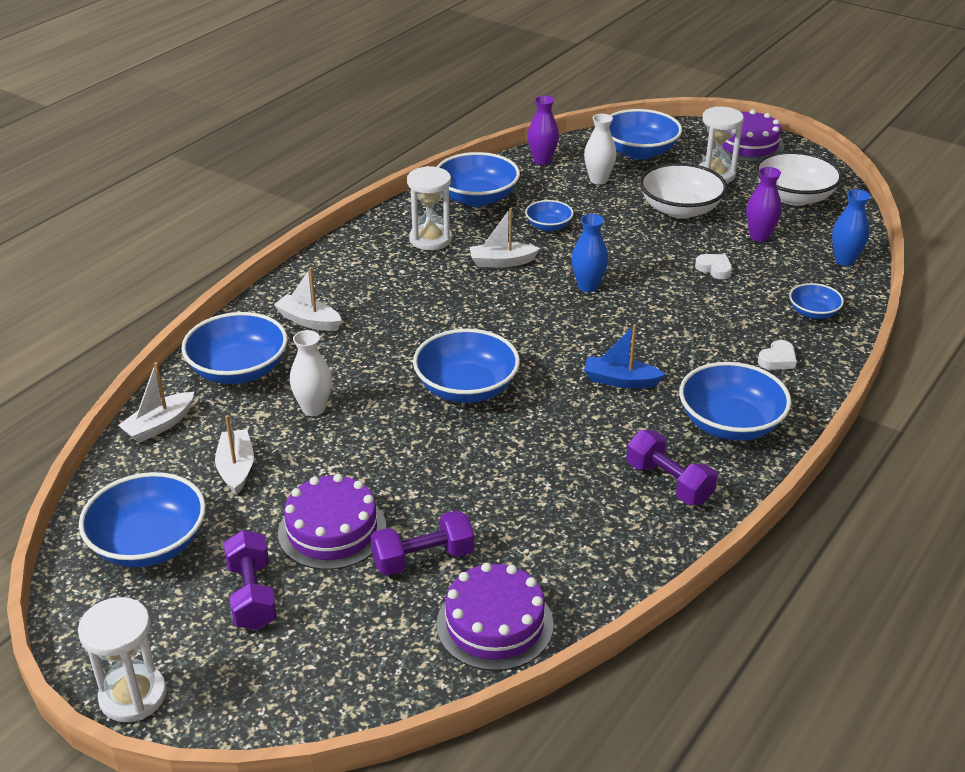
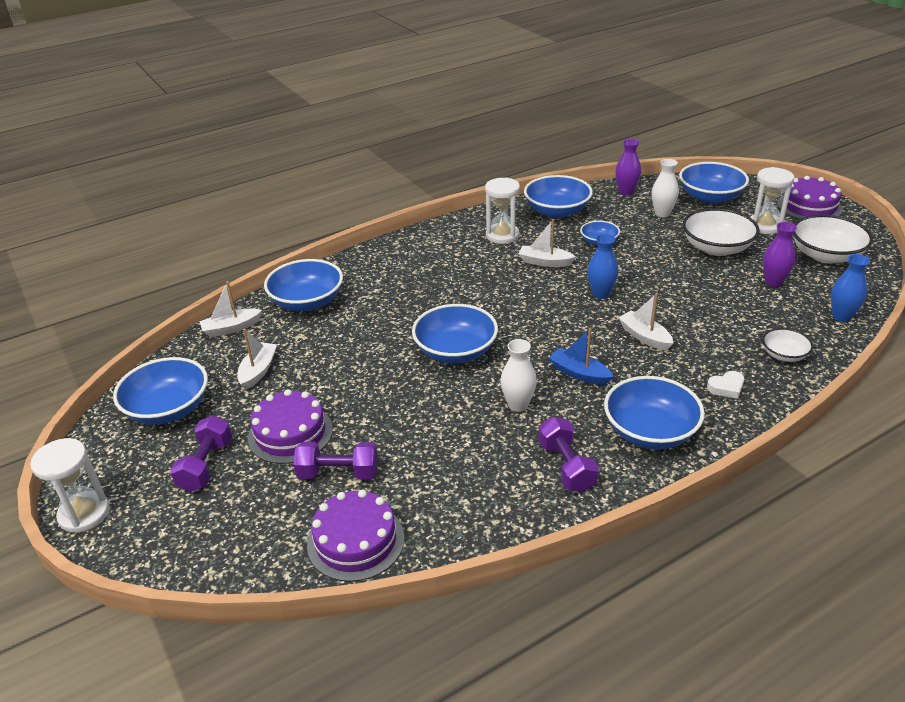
camera: 25 degrees right, 0 degrees up
(309, 321) = (377, 277): white boat -> white boat (644, 337)
(313, 408) = (338, 341): white vase -> white vase (518, 405)
(714, 269) = (716, 301): white heart -> none
(813, 313) = (784, 355): blue bowl -> white bowl

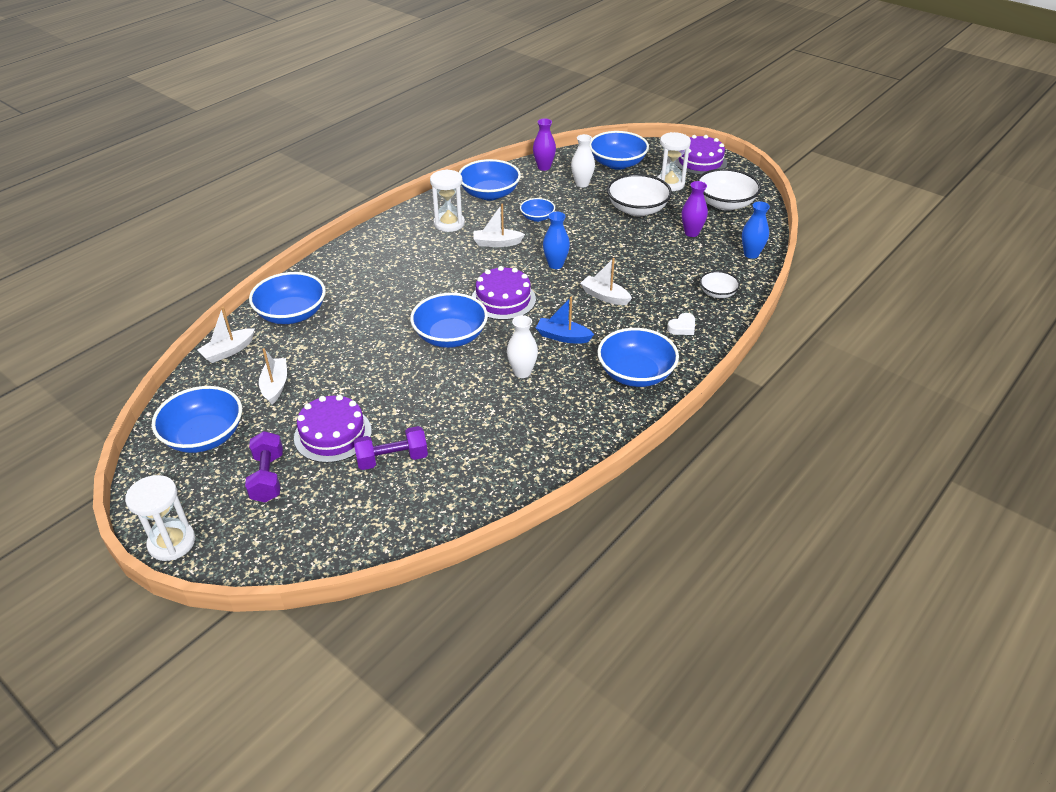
camera: 20 degrees left, 5 degrees up
(356, 541) = (432, 509): purple cake -> purple cake (503, 299)
(566, 466) = (580, 414): purple dumbbell -> none

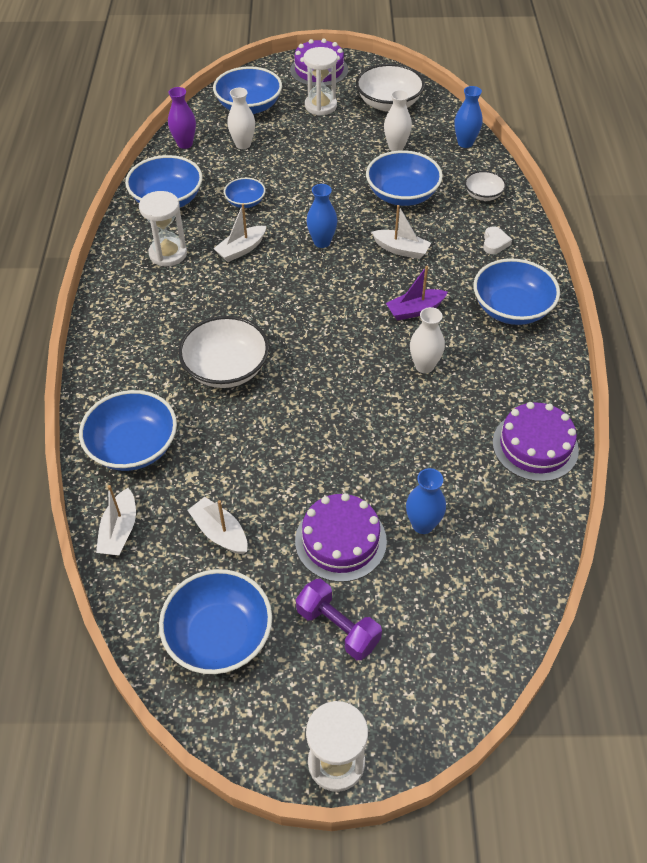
camera: 40 degrees left, 10 degrees up
(392, 459) = (422, 524): purple dumbbell -> blue vase
(450, 336) = (319, 371): blue bowl -> blue bowl (402, 195)
(503, 299) = (320, 304): purple cake -> purple cake (535, 446)
(563, 337) = (415, 310): blue boat -> purple boat
(605, 296) = (401, 250): white boat -> white boat turned 150 degrees counterclockwise
(637, 209) = (324, 146): white bowl -> white bowl (226, 368)
(691, 233) = (396, 147): purple vase -> white vase

